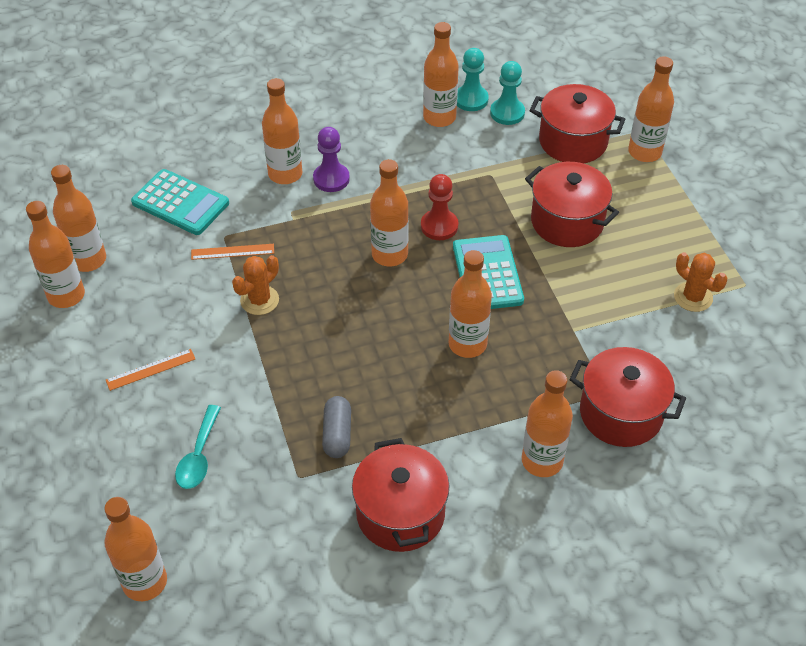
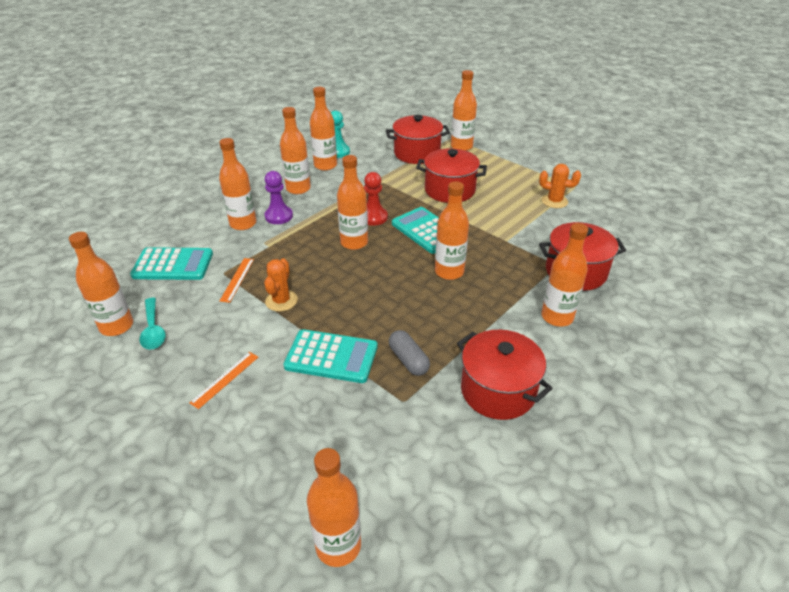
camera: 30 degrees left, 10 degrees down
(66, 295) = (112, 357): orange bottle -> orange bottle (298, 189)
(199, 456) = (312, 423): turquoise spoon -> turquoise spoon (153, 330)
(232, 251) = (237, 279): orange ruler -> orange ruler turned 45 degrees counterclockwise
(264, 392) = (331, 357): none -> turquoise calculator
(507, 113) = (366, 152): turquoise pawn -> none

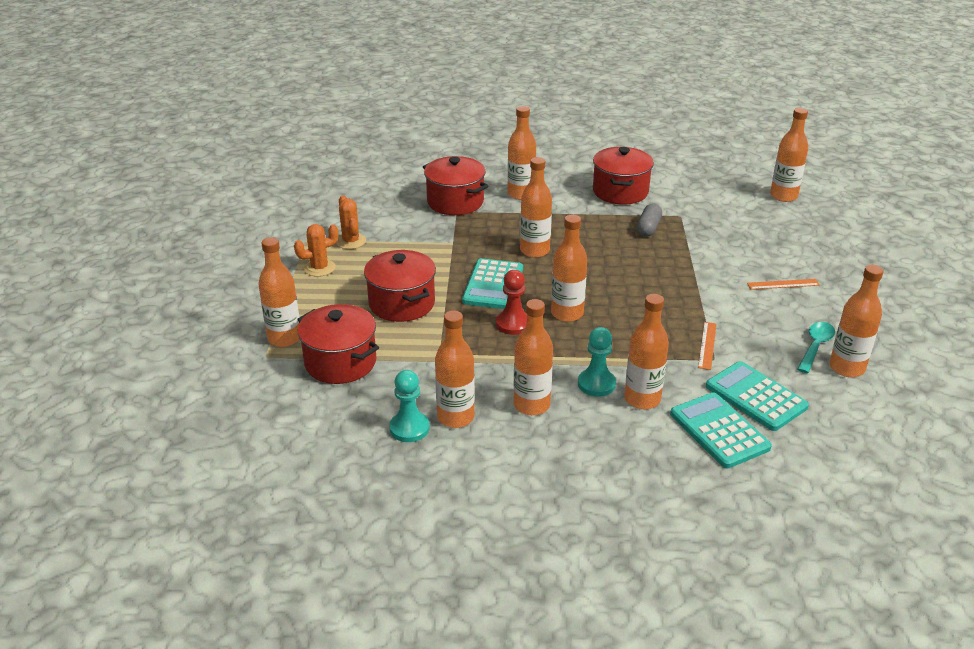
camera: 130 degrees left, 5 degrees down
(237, 279) = (707, 345): orange ruler -> orange ruler turned 45 degrees counterclockwise
(279, 216) = (596, 384): purple pawn -> turquoise pawn
(281, 301) = (689, 307): orange cactus -> orange cactus (319, 268)
(331, 357) = (695, 256): turquoise calculator -> turquoise calculator (719, 431)

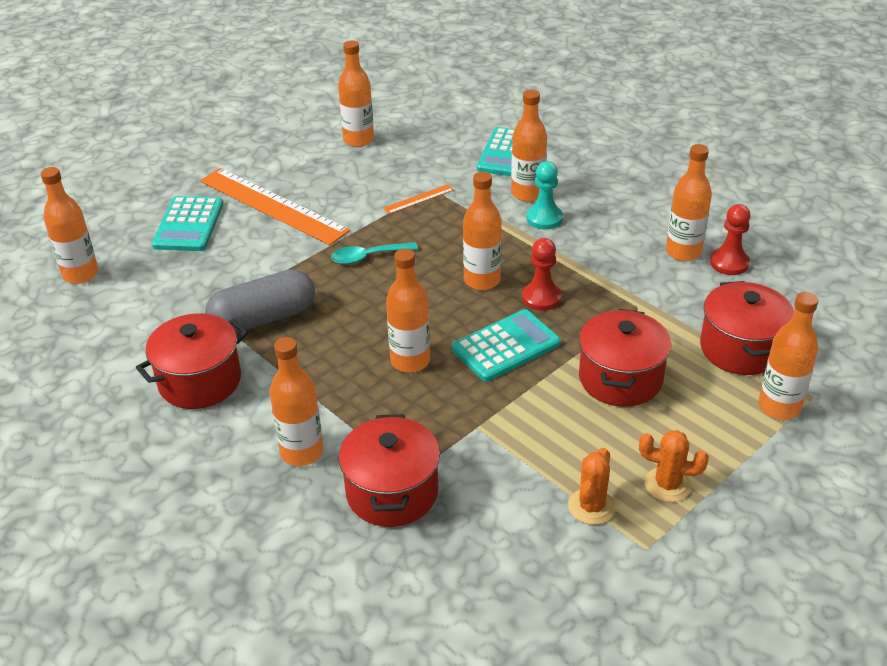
camera: 135 degrees left, 5 degrees up
(409, 428) = (729, 263): turquoise pawn -> red pawn
(531, 405) = (613, 230): orange bottle -> none
(648, 228) = (263, 318): grey capsule -> grey capsule, size x1.77
(755, 397) = (450, 157): turquoise calculator -> turquoise calculator (189, 225)
(783, 284) = (272, 205): orange ruler -> orange ruler, size x2.40
(815, 346) = (348, 159): turquoise spoon -> turquoise spoon (368, 257)

